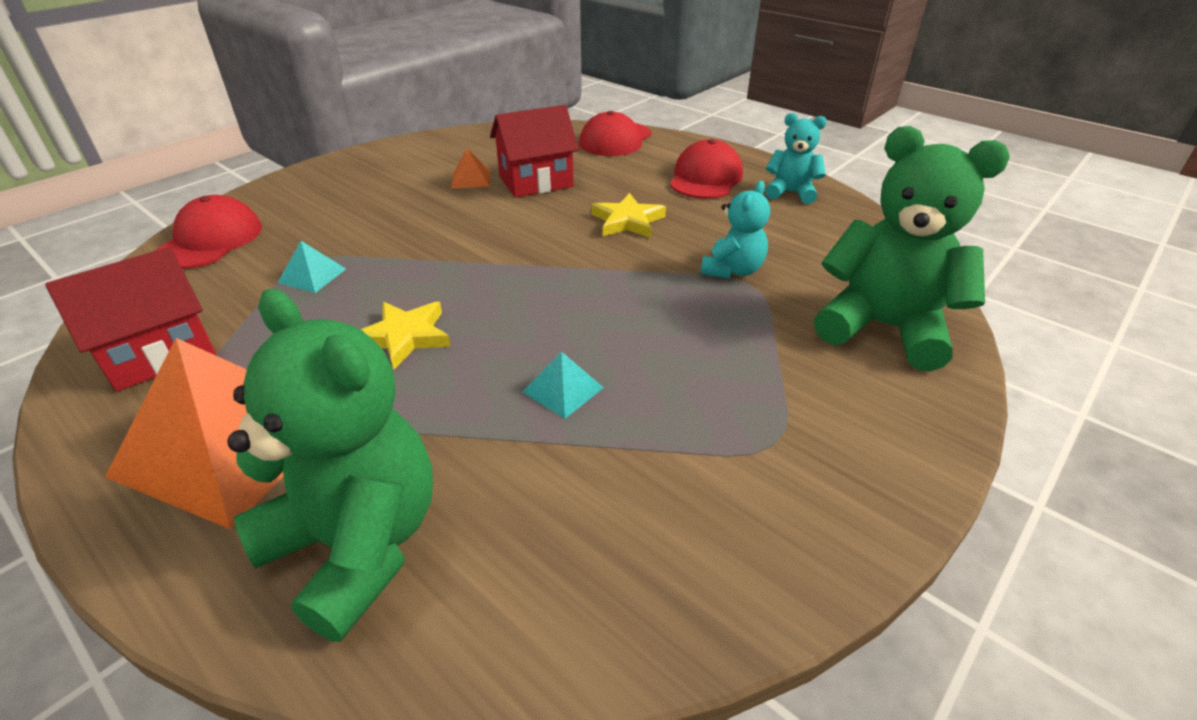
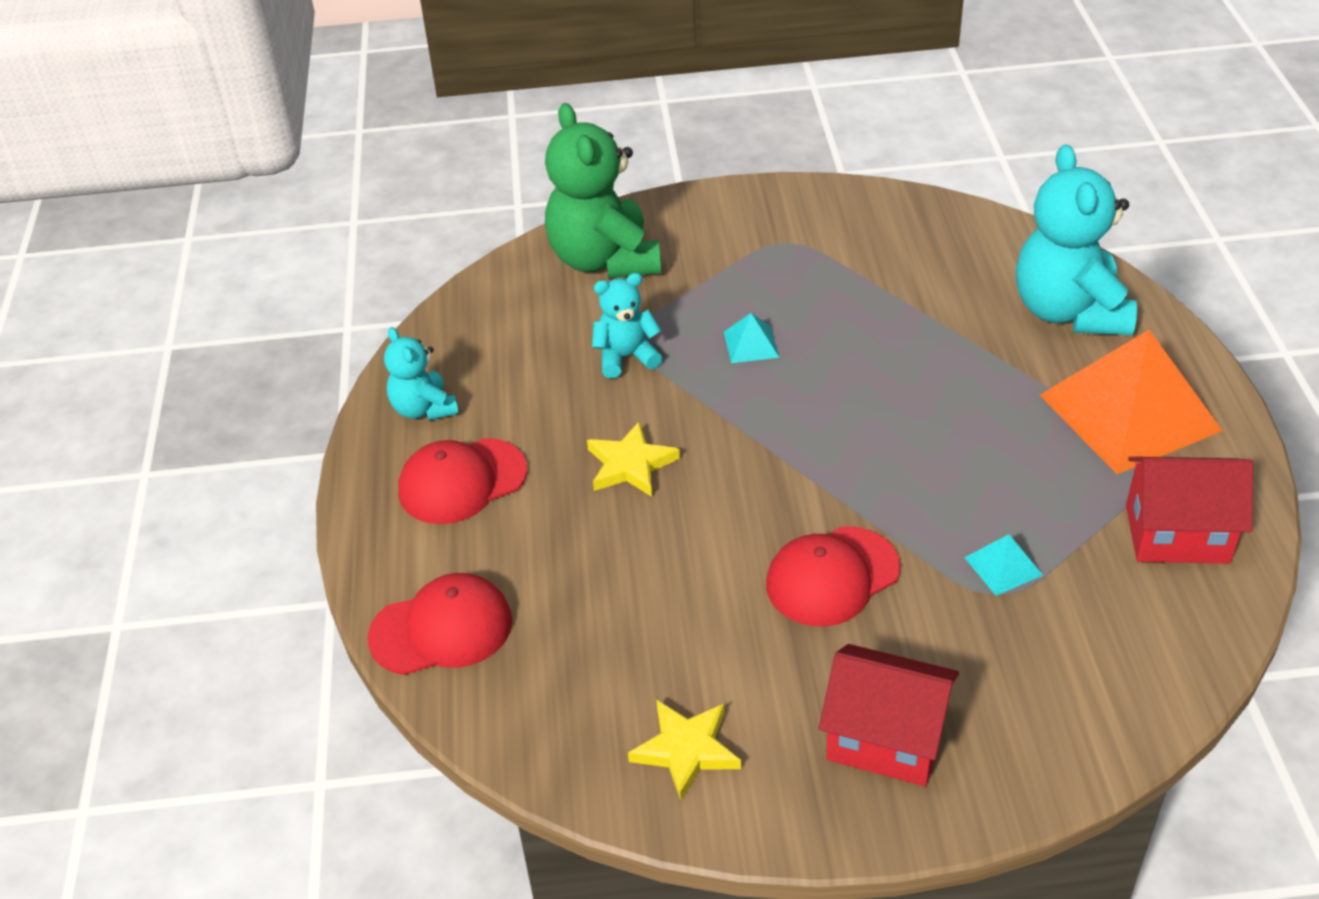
camera: 135 degrees left, 5 degrees up
(210, 240) = (1100, 704): red cap -> red cap (832, 577)
(357, 545) = (1069, 311): green teddy bear -> turquoise teddy bear
(405, 337) = (956, 439): yellow star -> yellow star (686, 750)
(471, 179) = (713, 650): orange pyramid -> none
(536, 181) = (644, 594): red house -> red house (885, 739)
(563, 389) = (875, 334): turquoise pyramid -> turquoise pyramid (751, 344)

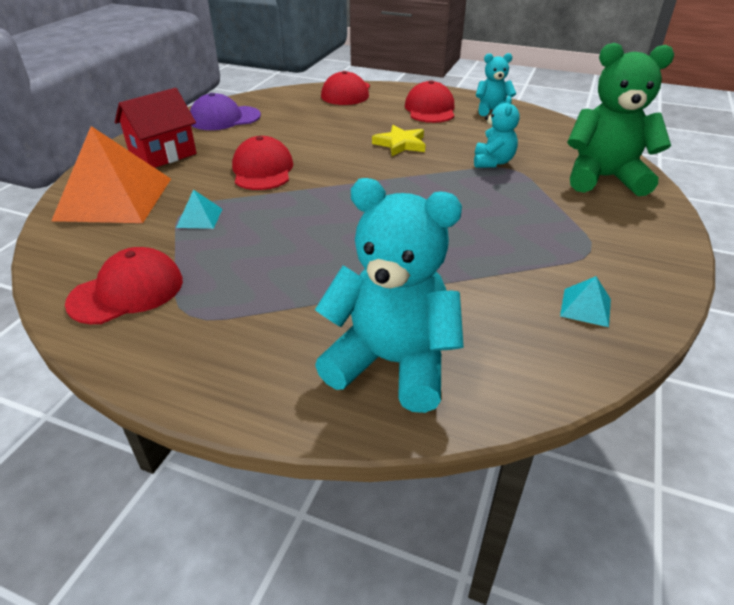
camera: 115 degrees right, 5 degrees down
(686, 750) = (224, 118): yellow star -> purple cap
(751, 344) = (473, 201): turquoise pyramid -> turquoise pyramid (585, 307)
(1129, 412) = (246, 331): orange pyramid -> orange pyramid (114, 198)
(1177, 534) = (127, 291): red house -> red cap

